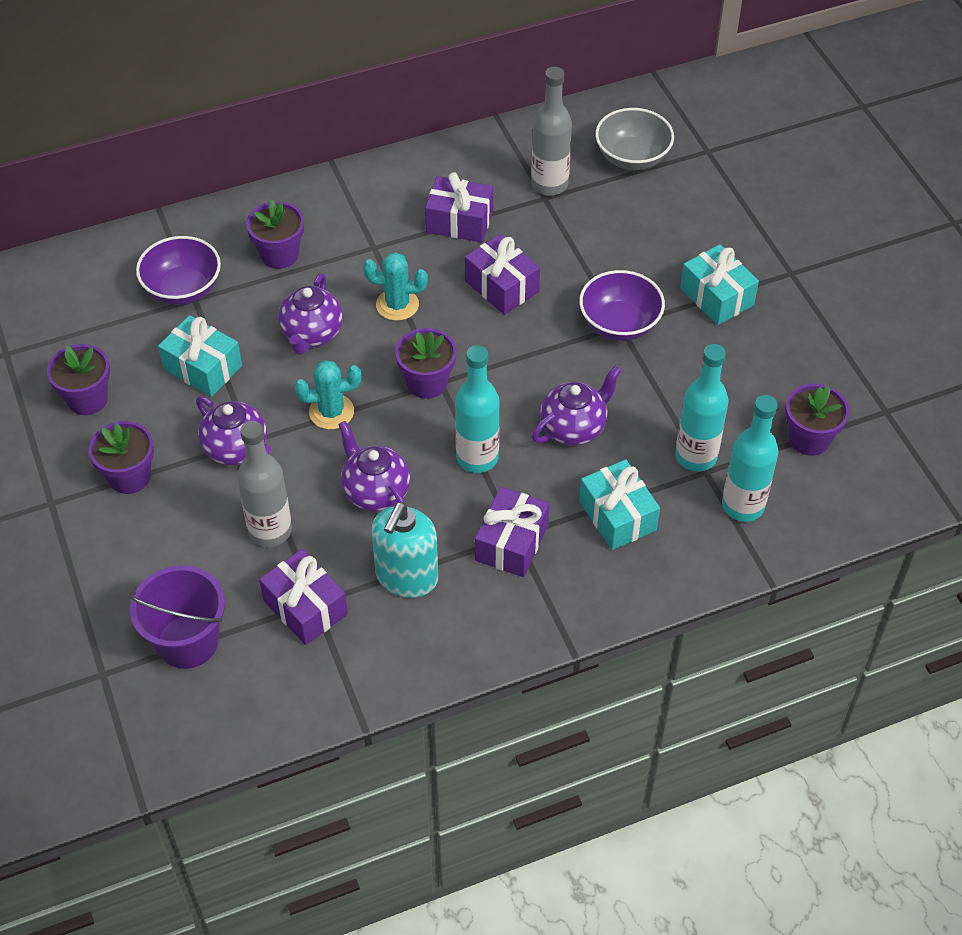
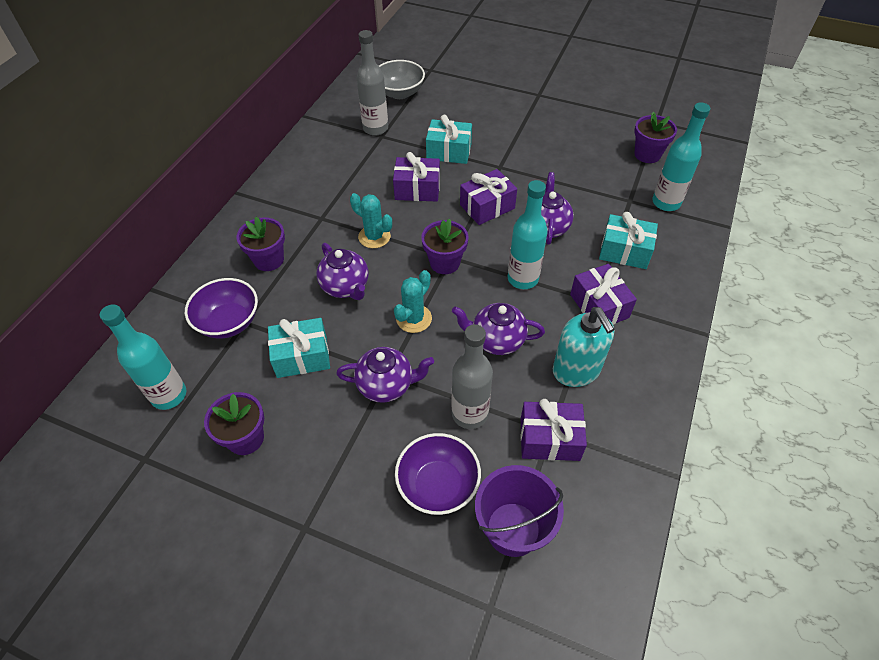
camera: 45 degrees left, 0 degrees up
(129, 477) = (339, 461): purple flower pot -> none
(397, 305) = (374, 237): turquoise cactus -> turquoise cactus turned 75 degrees clockwise
(459, 221) = (352, 174): purple gift -> purple gift (487, 206)
(619, 324) = (498, 166): purple bowl -> purple bowl (438, 485)
(696, 456) = (616, 197): turquoise bottle -> turquoise bottle (169, 395)
(716, 296) = (523, 125): turquoise gift -> turquoise gift (449, 151)

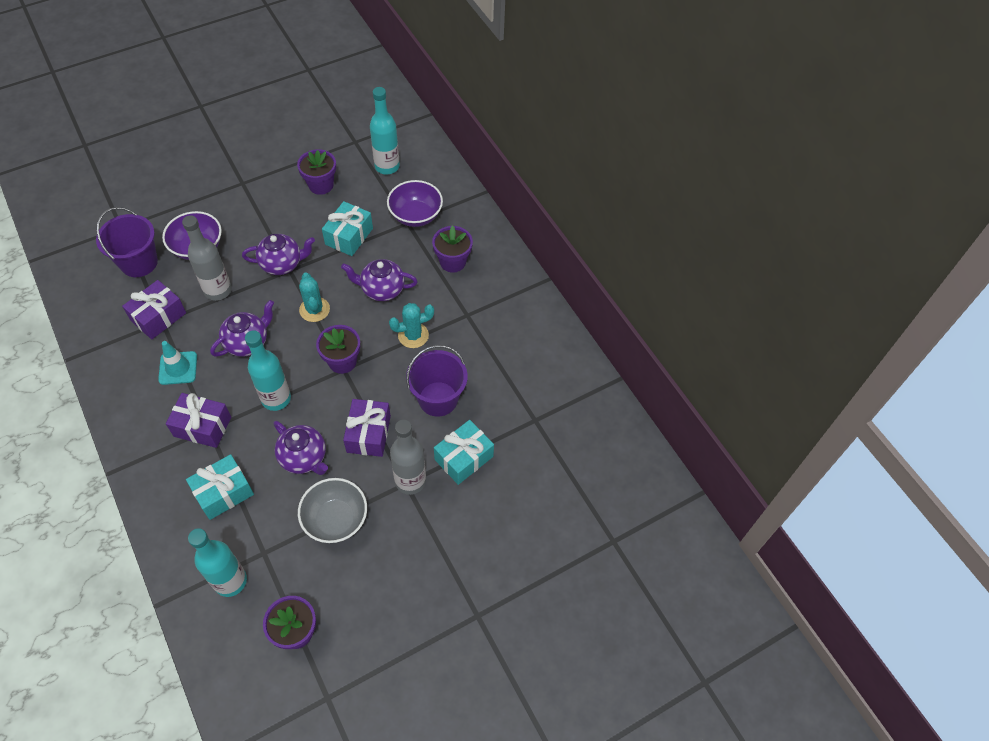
camera: 125 degrees right, 5 degrees up
(375, 128) = (550, 422): grey bottle -> grey bottle (410, 481)
(386, 385) = (282, 264): purple teapot -> purple teapot turned 135 degrees counterclockwise
(399, 93) = (593, 481): grey bowl -> grey bowl (336, 519)
(417, 189) = (438, 399): purple gift -> purple bucket
(576, 370) = (178, 368): turquoise soap dispenser -> turquoise traffic cone

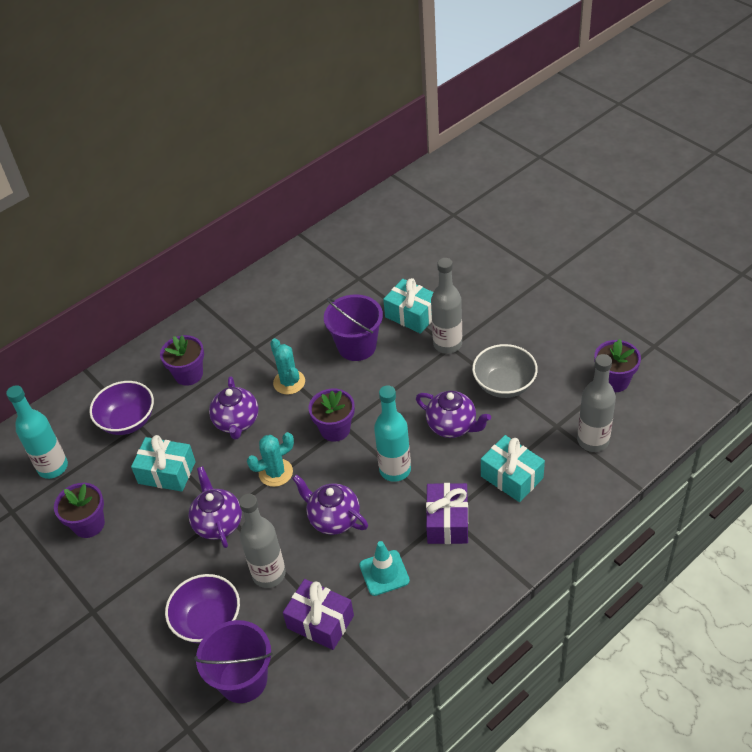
camera: 95 degrees left, 10 degrees down
(230, 581) = (593, 441): turquoise bottle -> grey bottle
(304, 458) = (452, 426): purple teapot -> purple teapot turned 90 degrees clockwise
(368, 434) = (410, 386): purple gift -> none

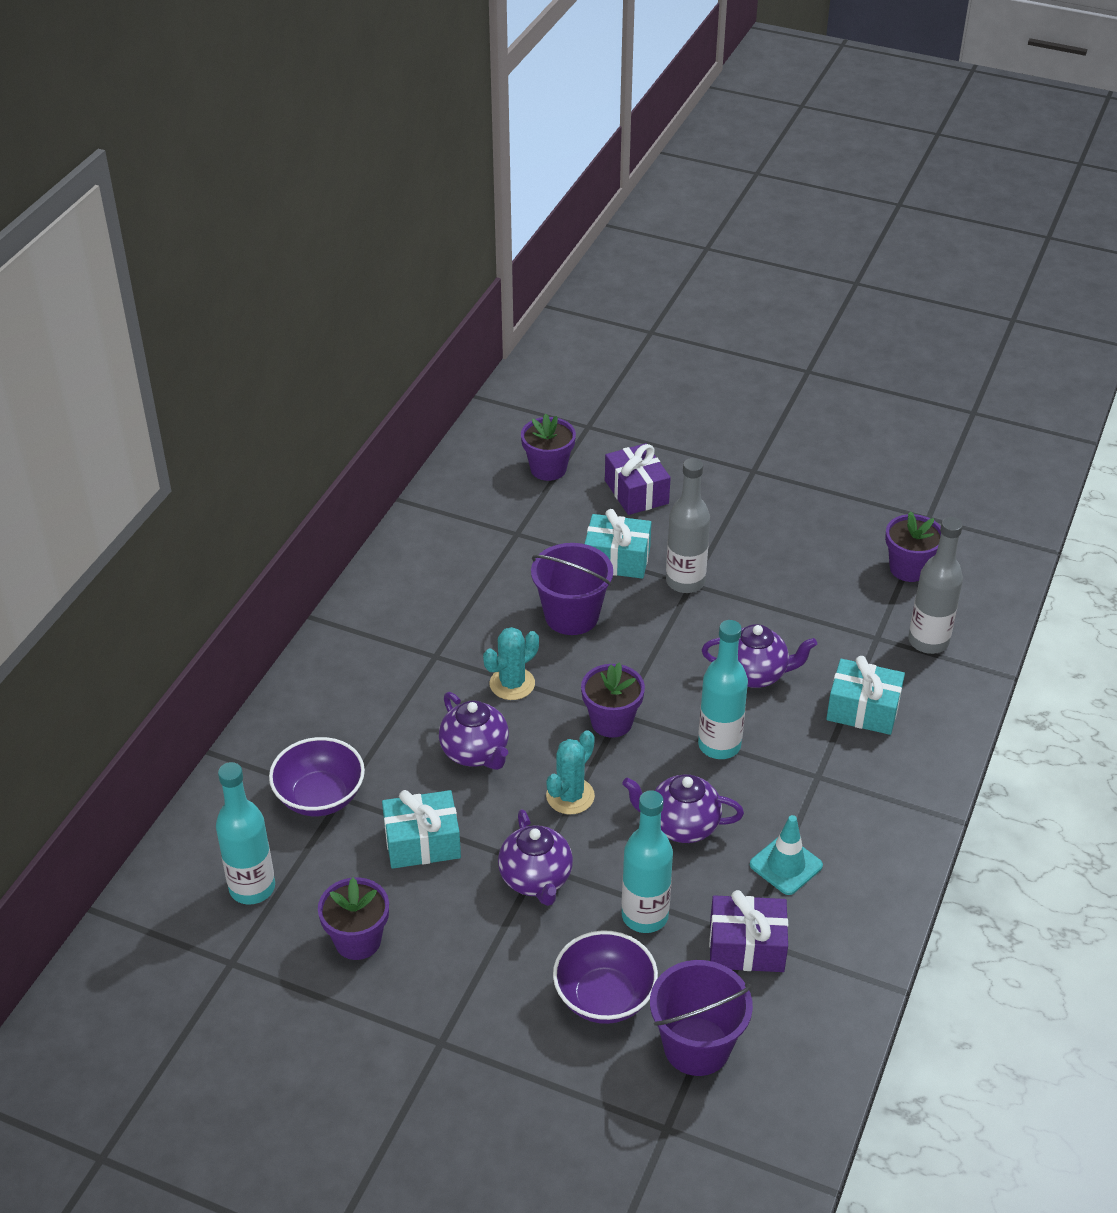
camera: 30 degrees left, 5 degrees down
(188, 374) = (366, 714): purple flower pot -> purple flower pot (548, 469)
(218, 523) = (536, 879): purple teapot -> purple teapot turned 150 degrees counterclockwise
(269, 574) = (645, 916): grey bottle -> turquoise bottle
(289, 382) = (512, 684): turquoise cactus -> turquoise cactus turned 75 degrees counterclockwise
(447, 522) = (822, 783): purple gift -> purple gift (636, 492)
(504, 384) = (785, 609): grey bowl -> none

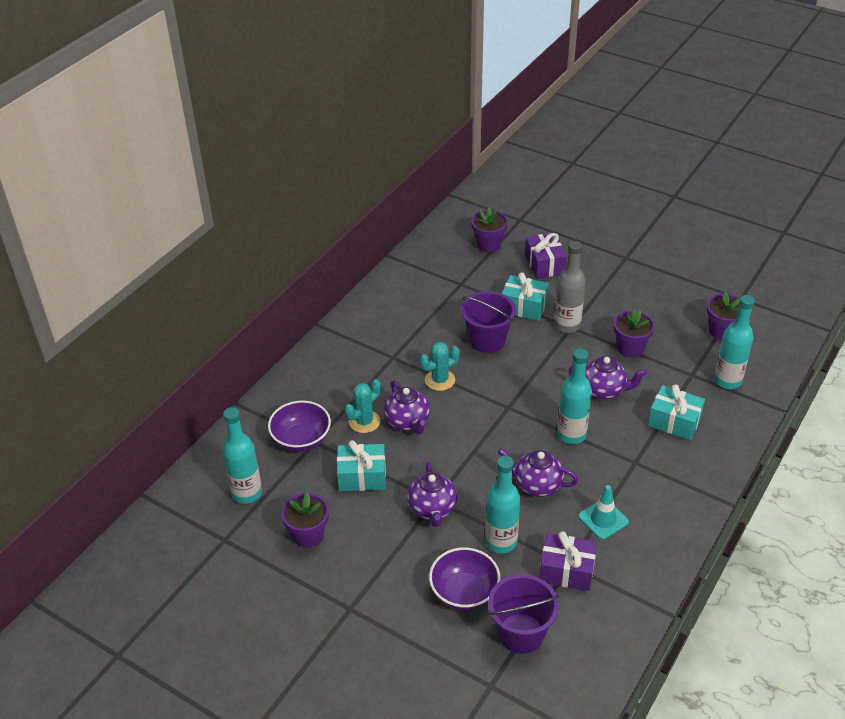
camera: 10 degrees right, 0 degrees up
(570, 796) = (465, 457): turquoise cactus -> turquoise cactus (364, 421)
(611, 722) = (501, 411): purple flower pot -> purple flower pot (630, 348)
(928, 641) = (727, 381): grey bottle -> turquoise bottle

